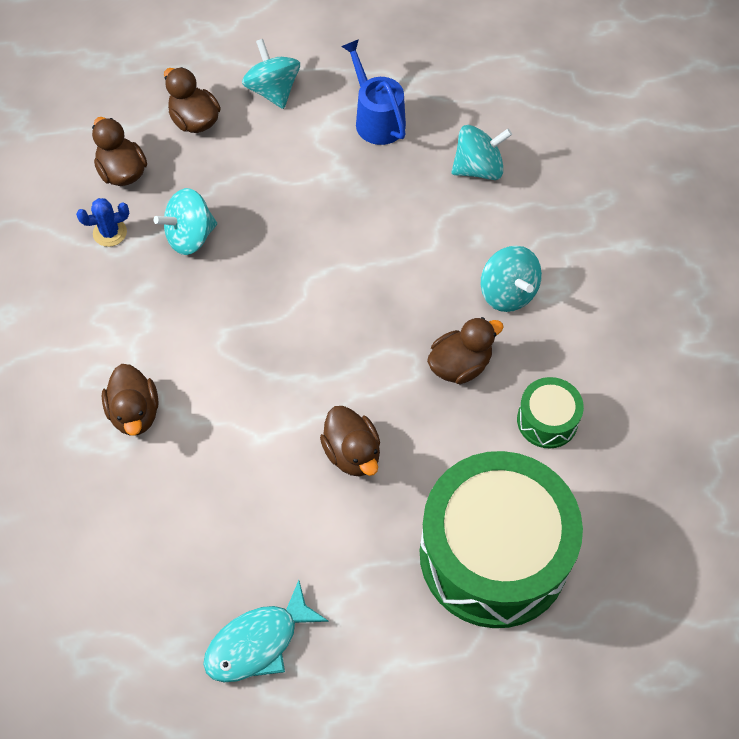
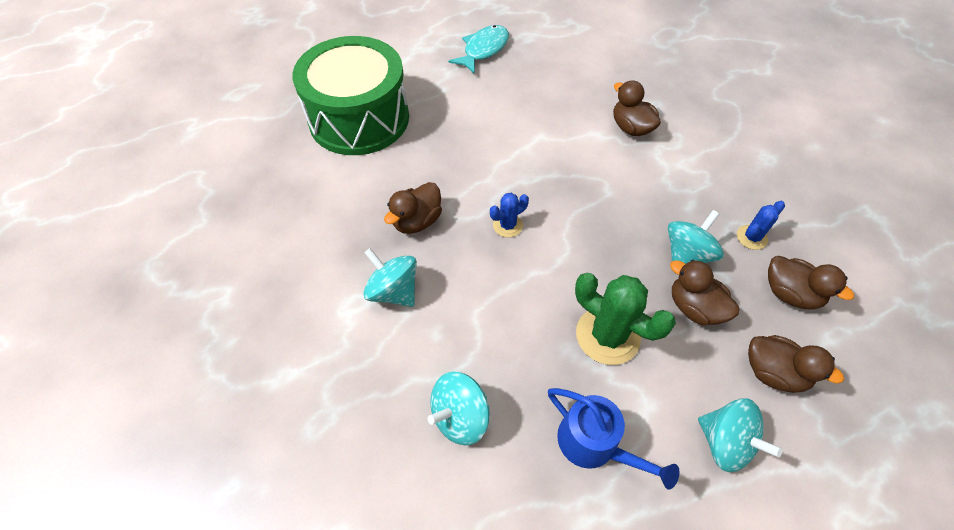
camera: 160 degrees right, 5 degrees down
(317, 190) = (607, 335): none -> green cactus
(352, 453) = (473, 145): brown duck -> brown duck (694, 308)
(359, 327) = (507, 225): none -> blue cactus
(547, 420) = (338, 202): green drum -> none

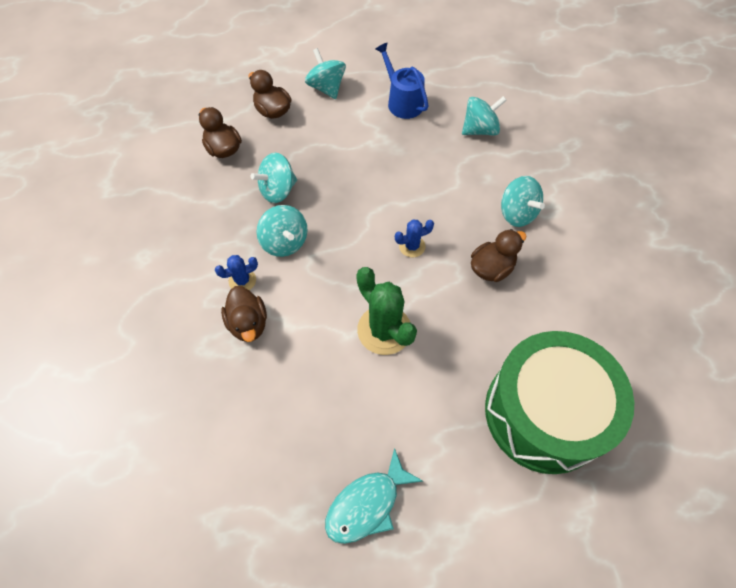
camera: 165 degrees left, 5 degrees up
(607, 335) = (367, 152): green cactus -> green cactus (384, 330)
(642, 200) = (285, 242): none -> turquoise spinning top
(694, 308) = (297, 155): brown duck -> none
(751, 237) = (218, 192): blue cactus -> blue cactus (242, 280)

